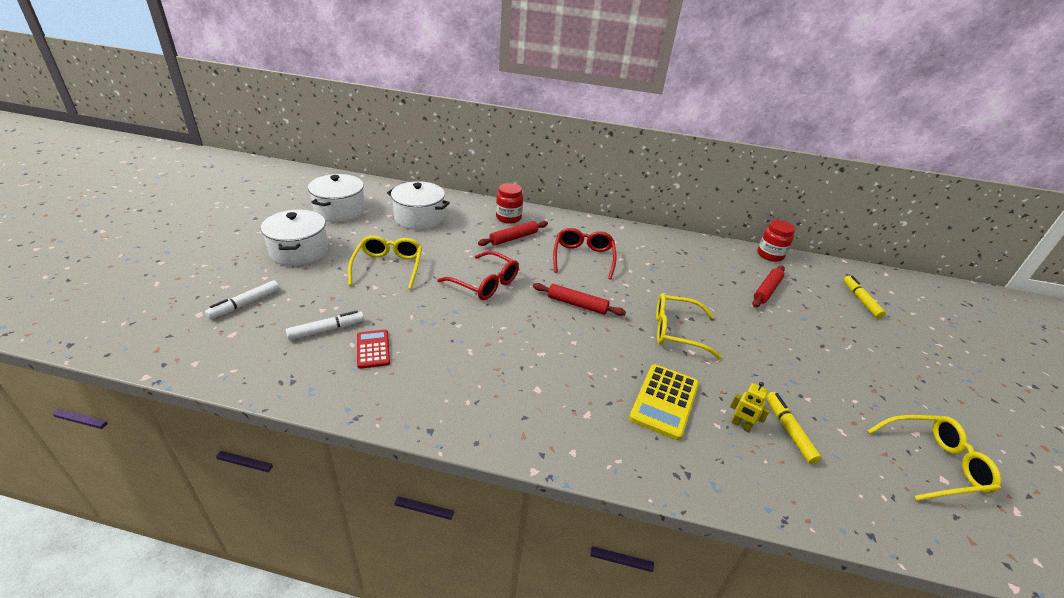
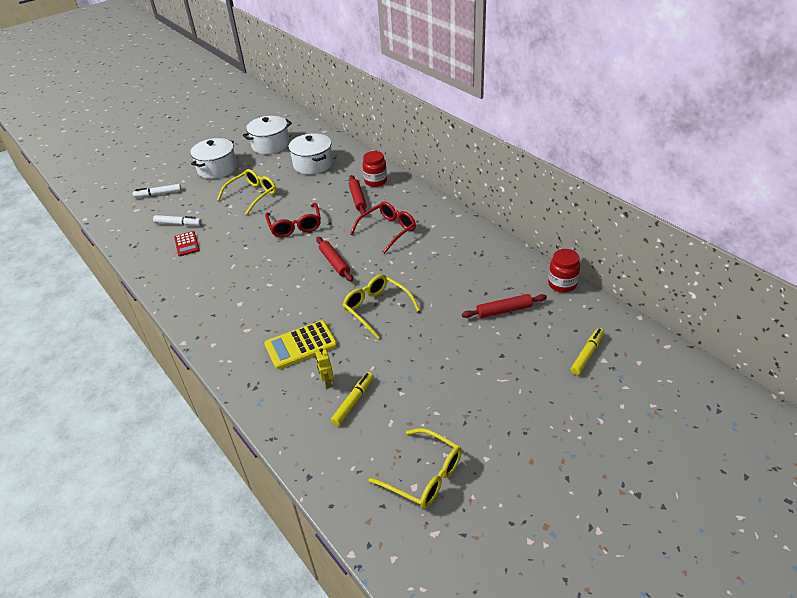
camera: 45 degrees right, 5 degrees up
(373, 349) = (187, 244): red calculator -> red calculator turned 135 degrees clockwise
(513, 238) = (358, 199): red rolling pin -> red rolling pin turned 75 degrees clockwise

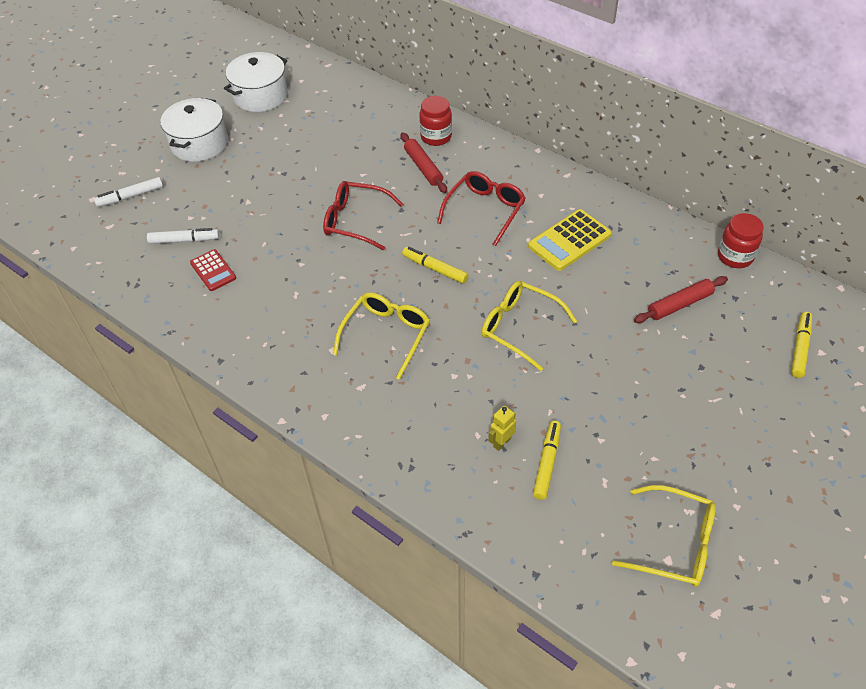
camera: 15 degrees left, 10 degrees up
(252, 195) = (272, 180): yellow glasses -> yellow glasses (386, 335)
(295, 226) = (355, 221): red glasses -> red glasses turned 135 degrees clockwise
(301, 345) = (444, 397): yellow calculator -> yellow calculator (569, 241)
(313, 164) = (336, 120): white pot -> none
(327, 382) = (501, 442): yellow robot -> yellow robot turned 75 degrees clockwise
(334, 263) = (435, 269): red rolling pin -> yellow marker

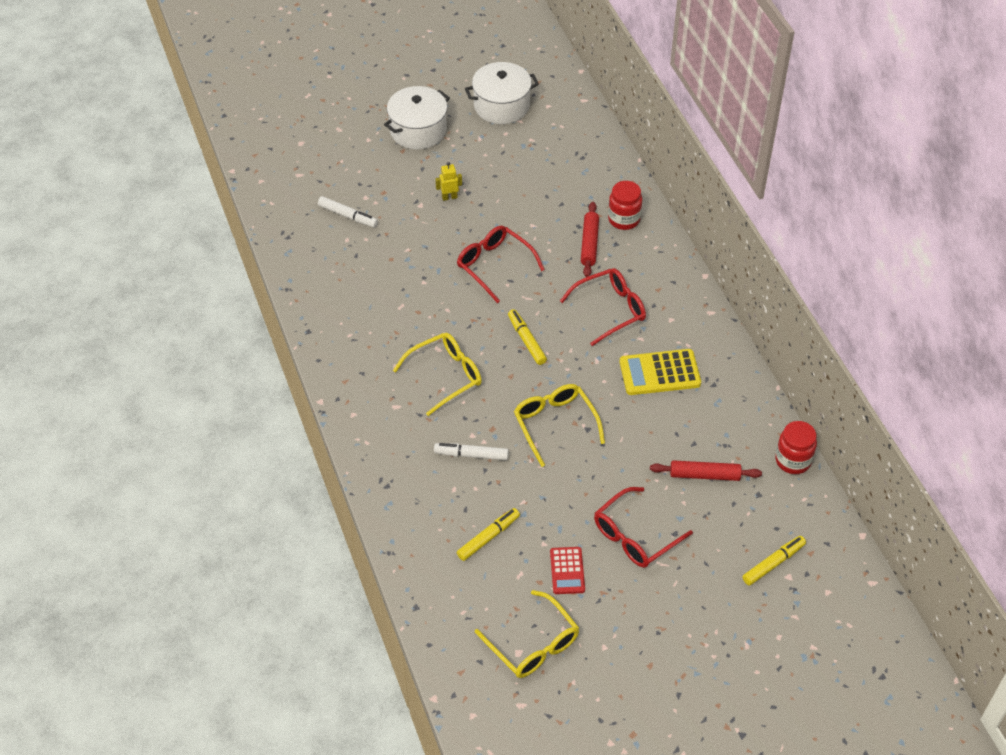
camera: 30 degrees right, 0 degrees up
(130, 196) = (332, 155): white marker -> white marker (471, 455)
(213, 270) = (352, 253): red calculator -> red calculator (567, 571)
(501, 442) = (467, 504): yellow robot -> yellow robot (449, 197)
(671, 388) = (635, 536): none -> red glasses

